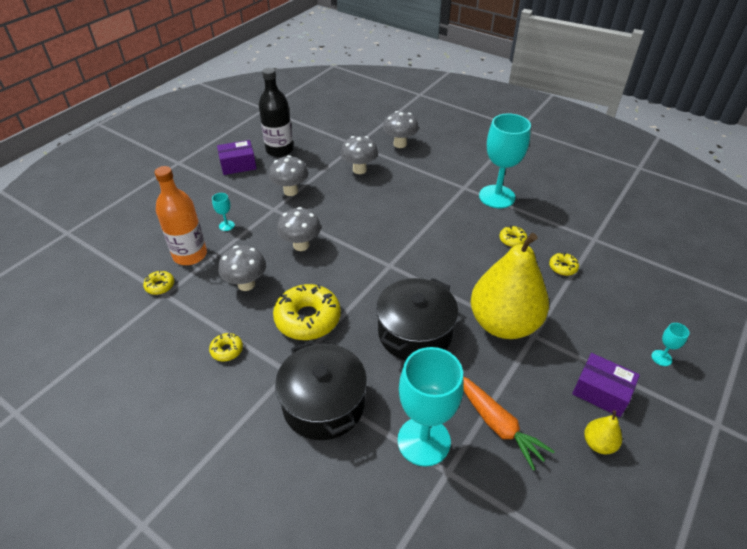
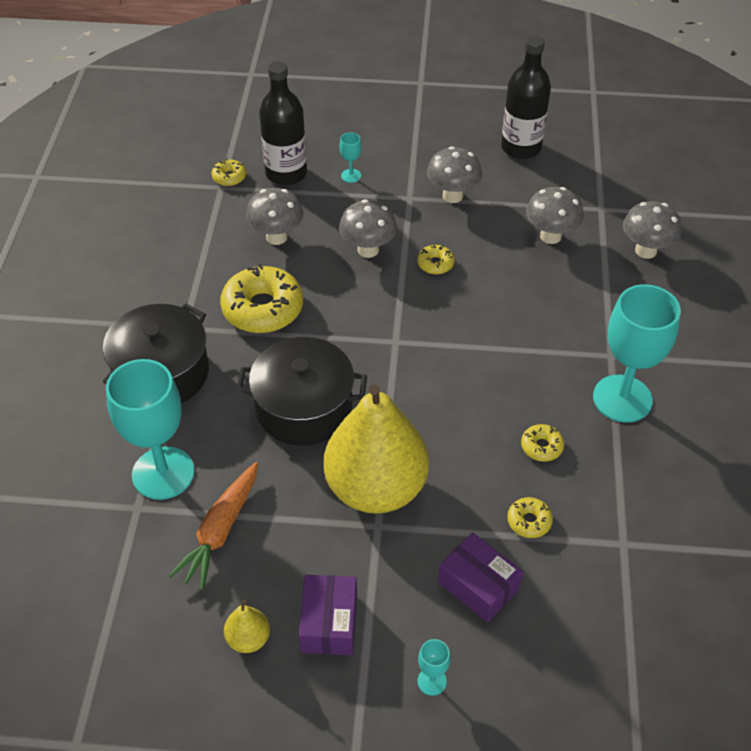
camera: 60 degrees right, 5 degrees up
(190, 255) = (286, 173): orange bottle -> black bottle
(227, 350) = (182, 269): yellow donut -> yellow donut (435, 264)
(238, 165) = (460, 129): purple box -> purple box (478, 586)

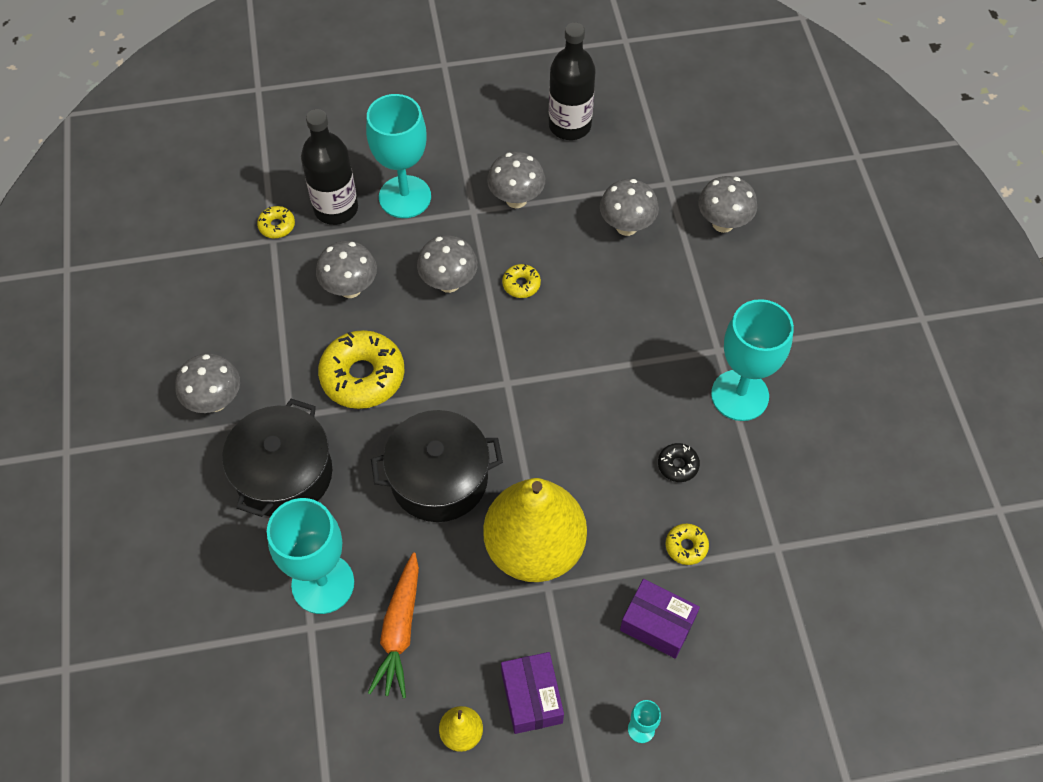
camera: 15 degrees left, 10 degrees up
(123, 302) = (215, 401): none -> grey mushroom
(351, 176) = (405, 197): turquoise goblet -> turquoise goblet, size x2.44
(541, 447) = (678, 465): yellow donut -> black donut

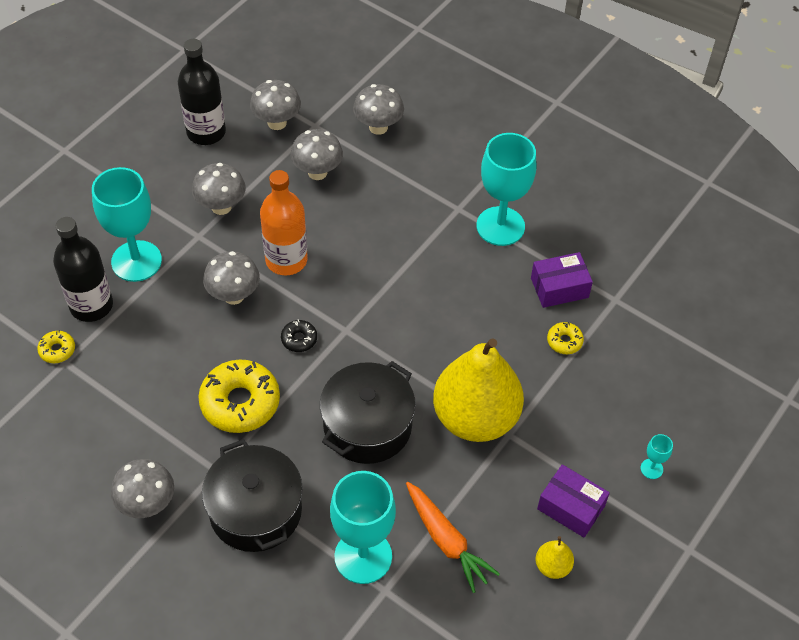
camera: 45 degrees left, 5 degrees down
(350, 288) = (164, 352): grey mushroom -> grey mushroom (277, 123)
(521, 284) = (286, 260): yellow donut -> orange bottle
(657, 624) = (596, 400): purple box -> purple box (559, 288)
(678, 465) = (508, 297): black donut -> black donut (299, 339)

